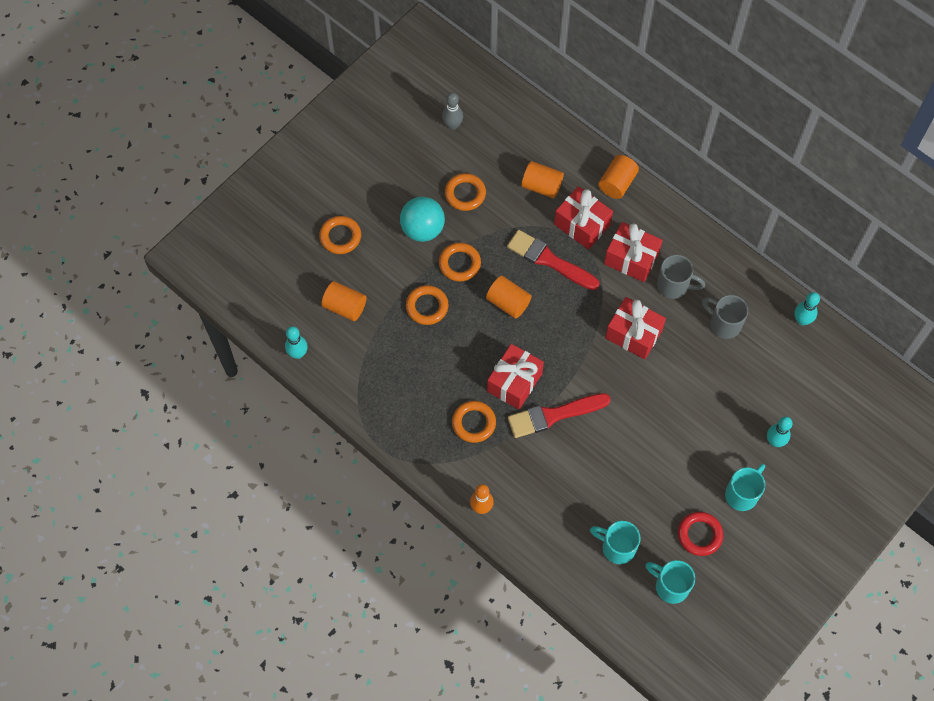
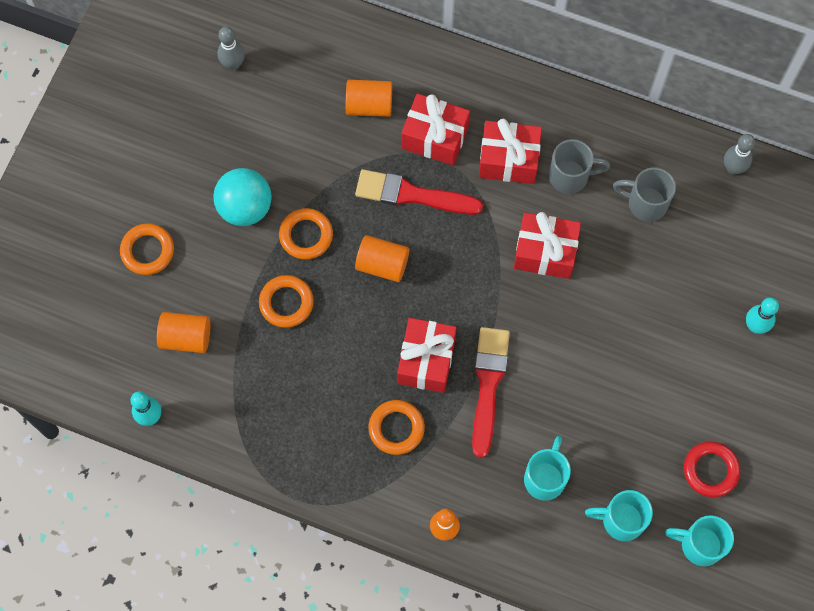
camera: 20 degrees left, 5 degrees up
(465, 194) = (280, 146): orange ring -> none
(554, 415) = (488, 385): red brush -> red brush turned 135 degrees clockwise
(617, 183) = (458, 72): orange cylinder -> none
(742, 494) = (741, 403): turquoise mug -> turquoise mug (545, 478)
(802, 320) = (733, 168): turquoise bowling pin -> grey bowling pin

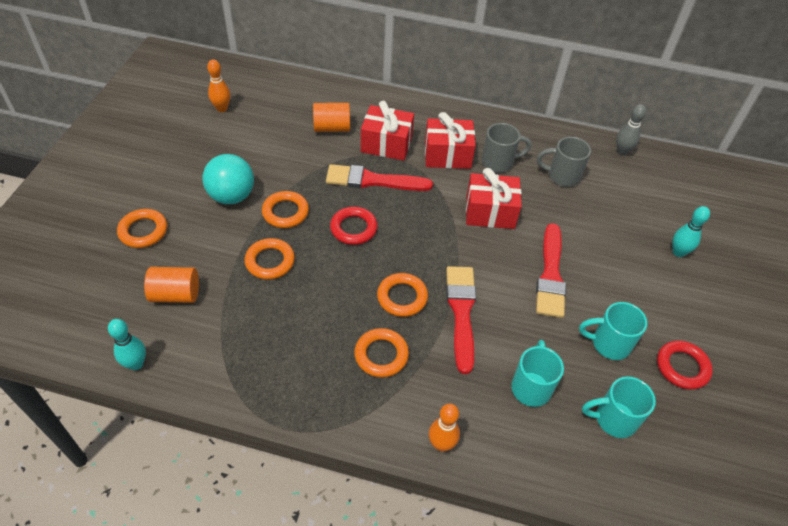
camera: 10 degrees left, 20 degrees down
(233, 64) = (222, 108): grey bowling pin -> orange bowling pin
(382, 264) = (353, 228): orange cylinder -> red ring
(426, 361) = (402, 297): red gift -> orange ring
(597, 345) = (550, 275): none -> red brush
(699, 544) = (695, 435): turquoise mug -> turquoise mug (609, 344)

